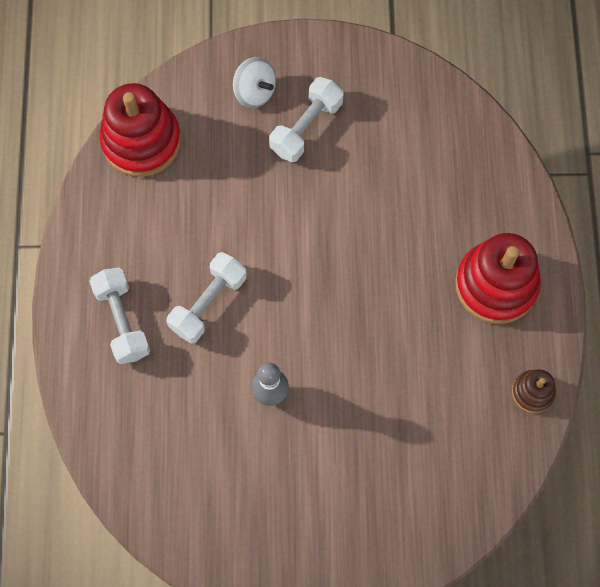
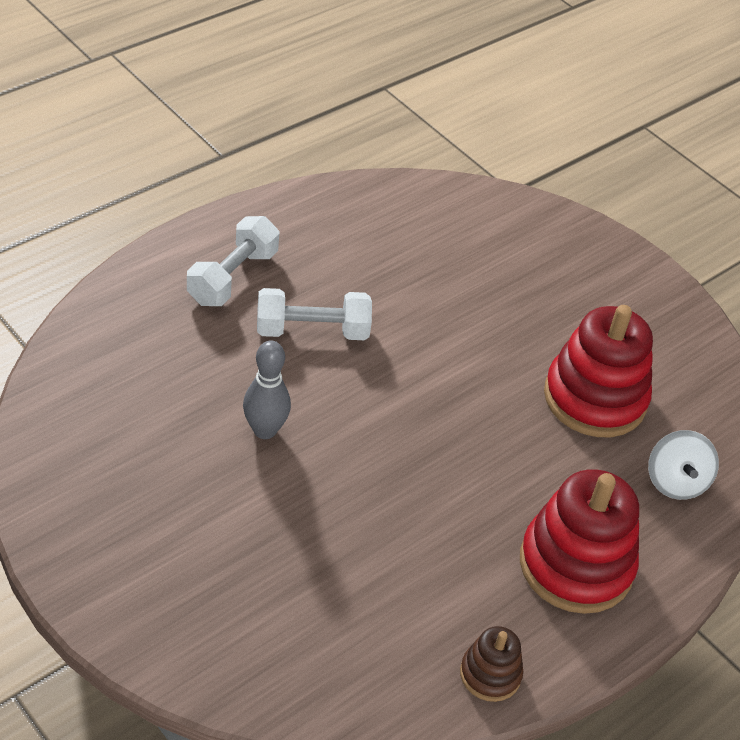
camera: 45 degrees right, 25 degrees down
(141, 141) = (421, 202): red stacking toy -> red stacking toy (595, 398)
(254, 92) = (557, 255): white spinning top -> white spinning top (675, 482)
(306, 127) = (565, 311): white dumbbell -> none

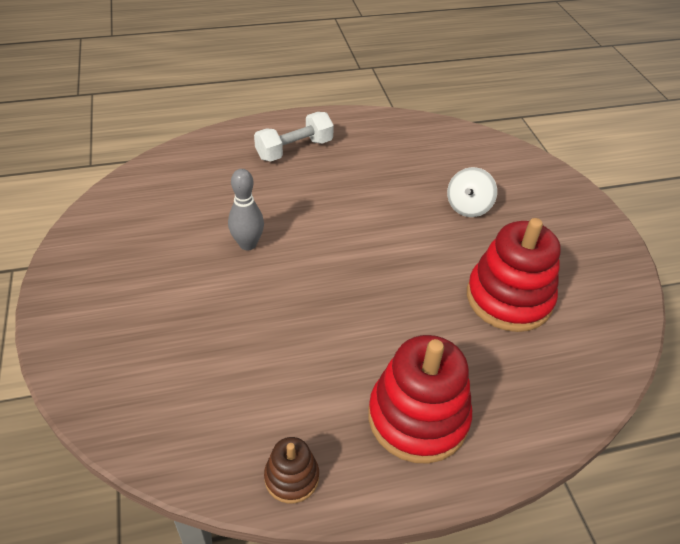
camera: 30 degrees right, 0 degrees up
(312, 331) = (324, 194): white dumbbell -> none
(675, 482) = (543, 382): white spinning top -> white spinning top (468, 207)

